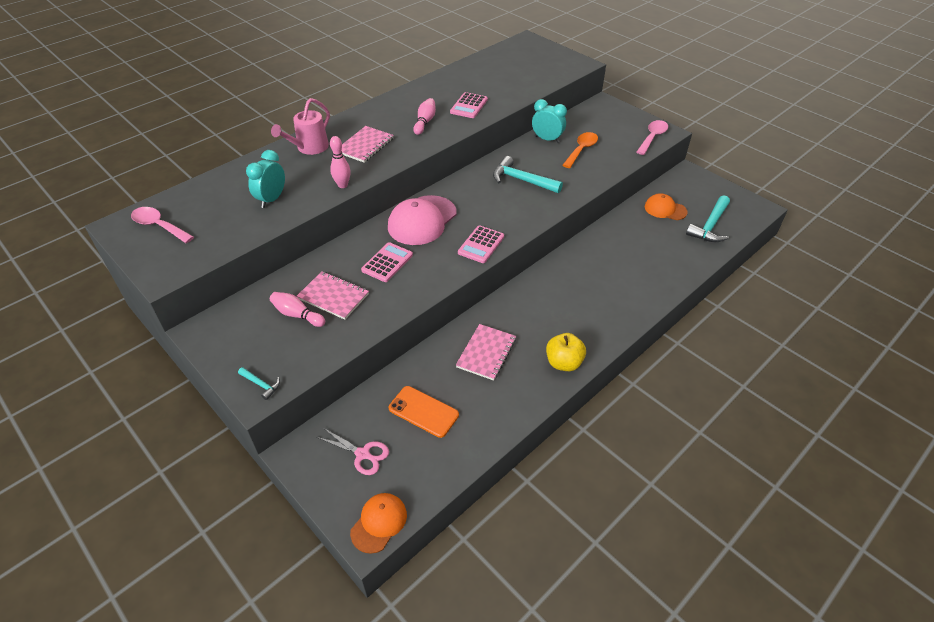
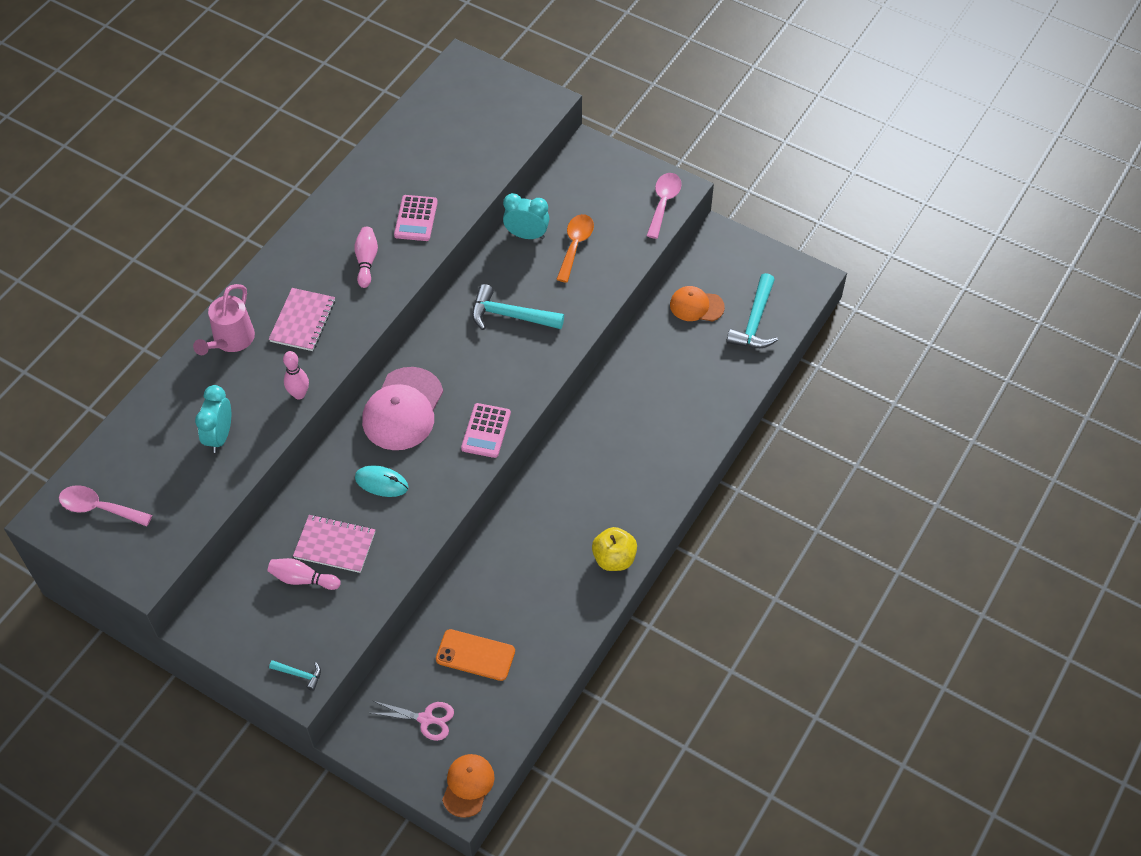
camera: 15 degrees left, 10 degrees up
(387, 262) = (381, 483): pink calculator -> turquoise mouse
(486, 353) = (524, 566): pink notebook -> none

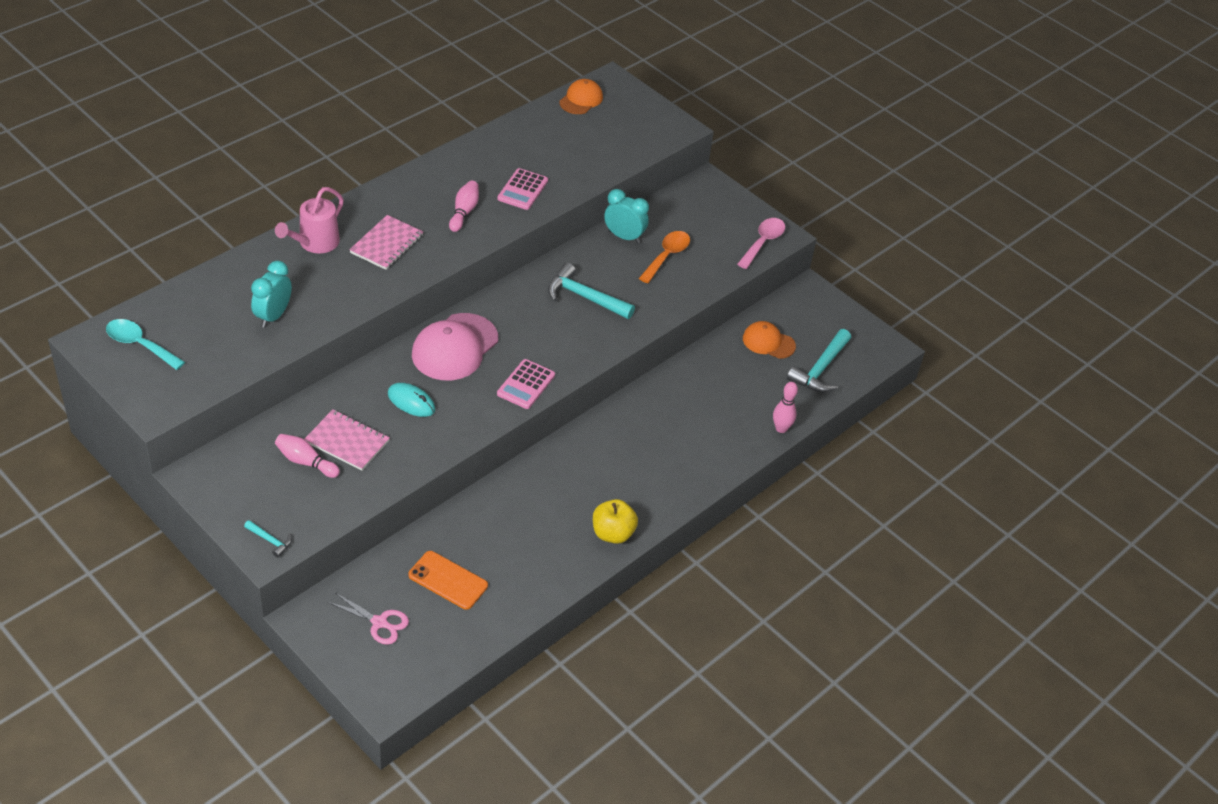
camera: 10 degrees right, 10 degrees down
(99, 508) = (139, 345): pink spoon -> turquoise spoon
(299, 394) = (359, 301): pink bowling pin -> pink bowling pin (781, 428)
(468, 785) = (397, 692): orange cap -> orange cap (581, 99)

